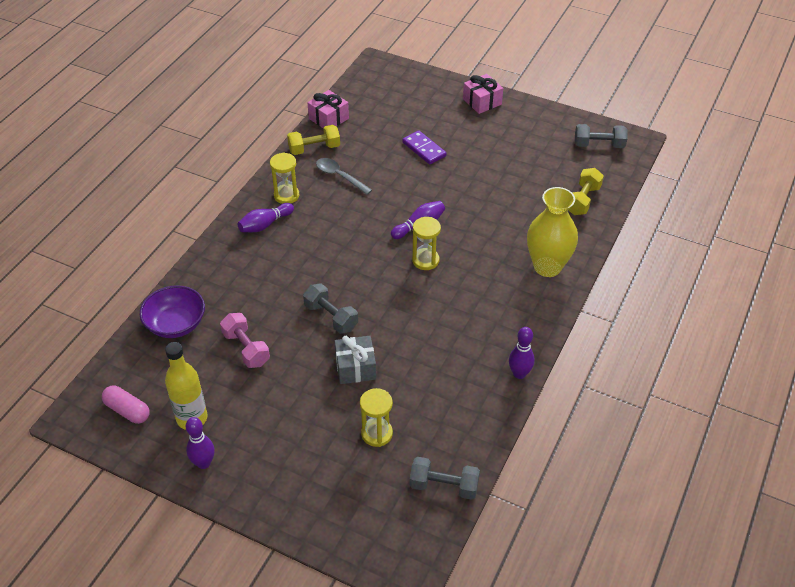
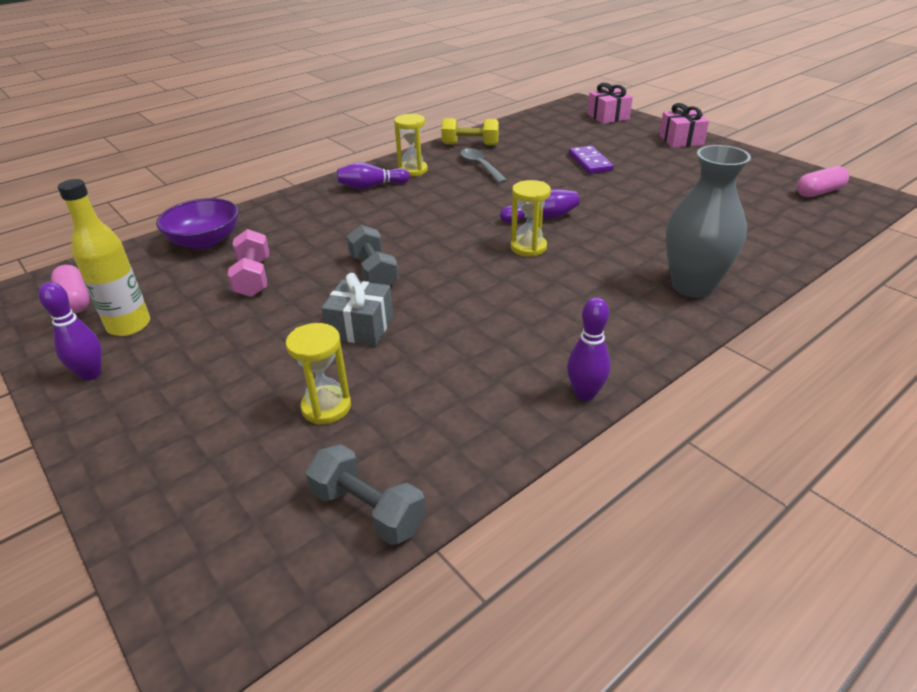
camera: 25 degrees right, 10 degrees down
(328, 118) = (502, 128): pink gift -> pink gift (608, 117)
(547, 267) = (692, 286): yellow vase -> grey vase
(582, 200) = (775, 234): yellow dumbbell -> none
(599, 145) = (819, 192): grey dumbbell -> pink capsule

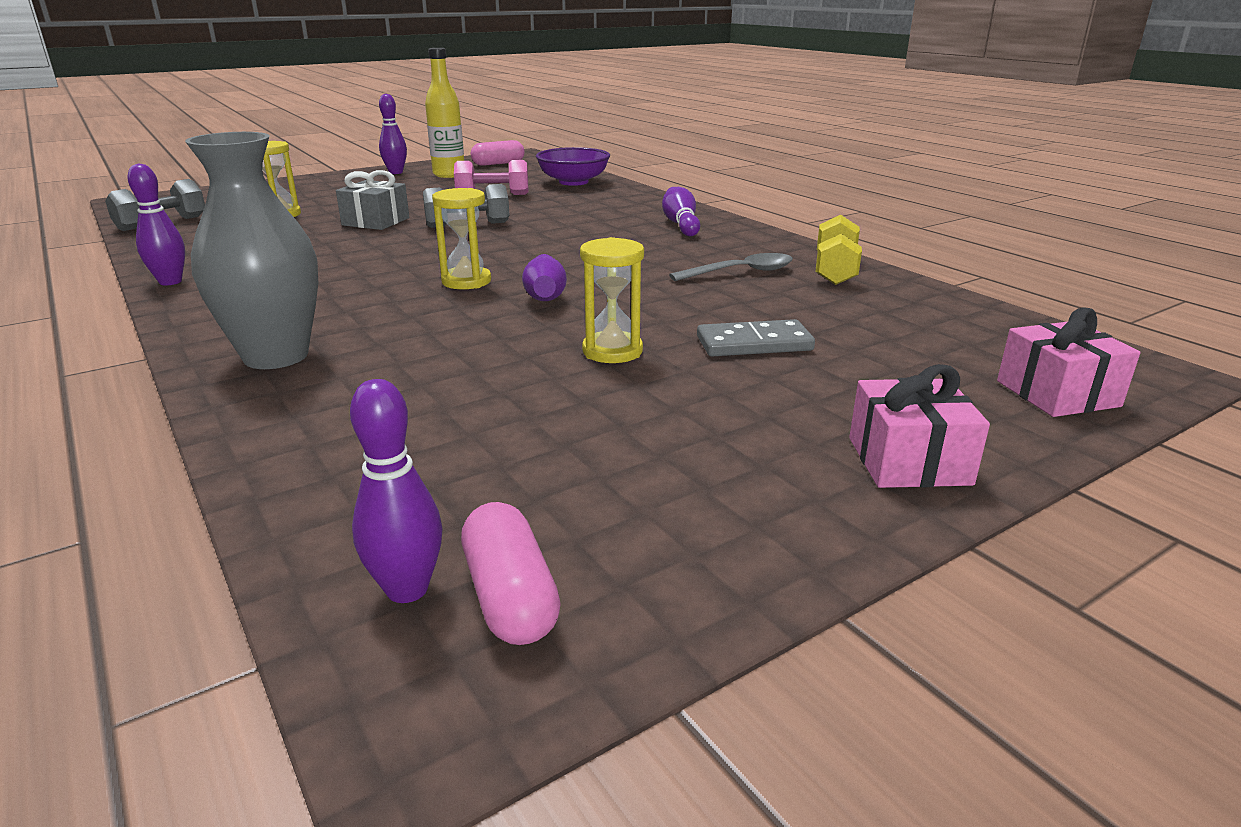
camera: 95 degrees right, 10 degrees down
(413, 170) = (729, 240): yellow hourglass -> yellow hourglass (612, 351)
(590, 162) = (754, 344): purple domino -> grey domino
(834, 208) = (407, 589): none -> purple bowling pin

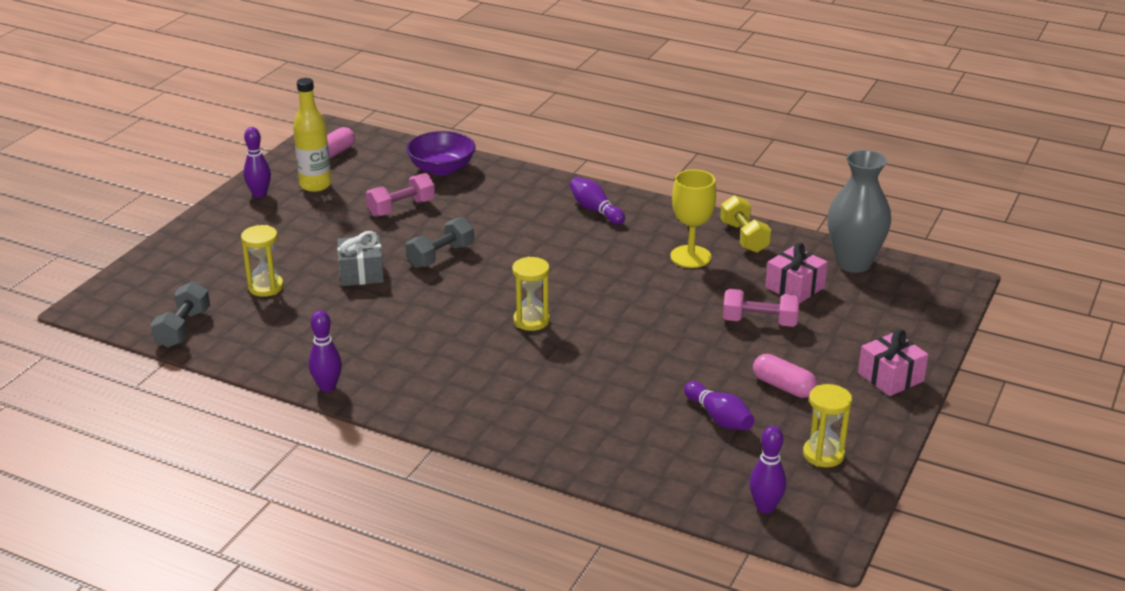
camera: 30 degrees left, 5 degrees up
(276, 356) = (515, 421): grey vase -> grey vase (853, 263)
(510, 597) = (805, 495): pink capsule -> pink capsule (783, 386)
(545, 294) = (596, 316): purple bowling pin -> purple bowling pin (719, 417)
(612, 351) = (693, 353): yellow hourglass -> yellow hourglass (823, 454)
(740, 272) = (690, 257): grey spoon -> yellow goblet
(754, 344) = (759, 322): grey domino -> pink dumbbell
(1057, 394) = (923, 311): pink gift -> pink gift (795, 287)

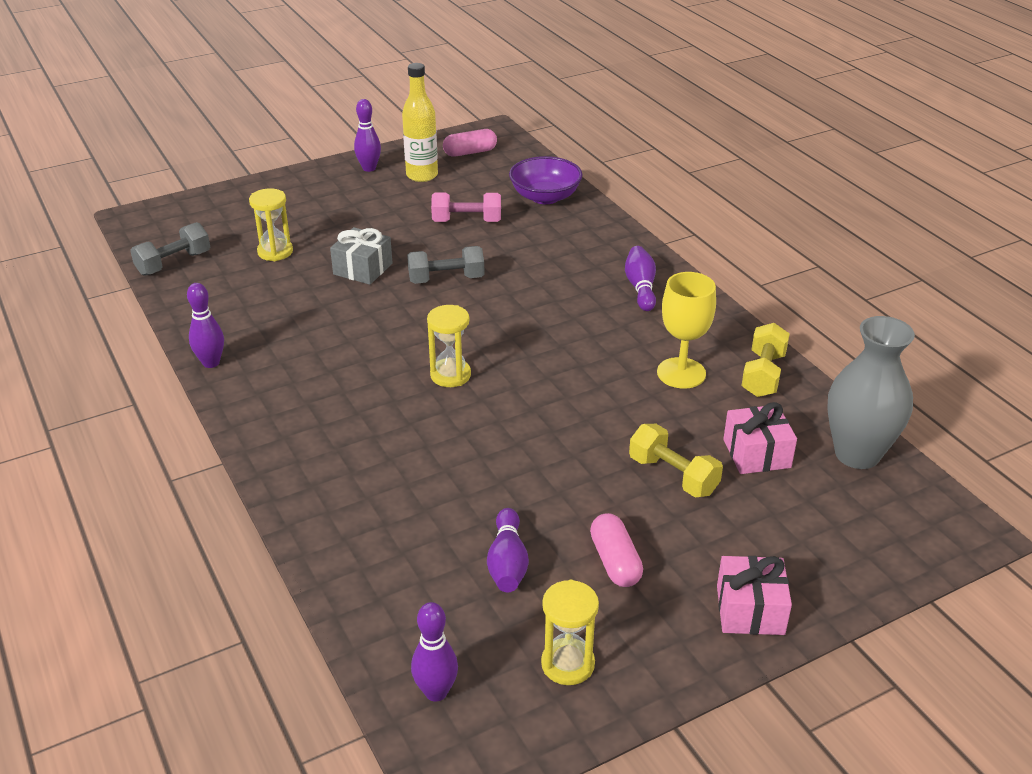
camera: 35 degrees right, 5 degrees up
(759, 322) = (673, 475): pink dumbbell -> yellow dumbbell

